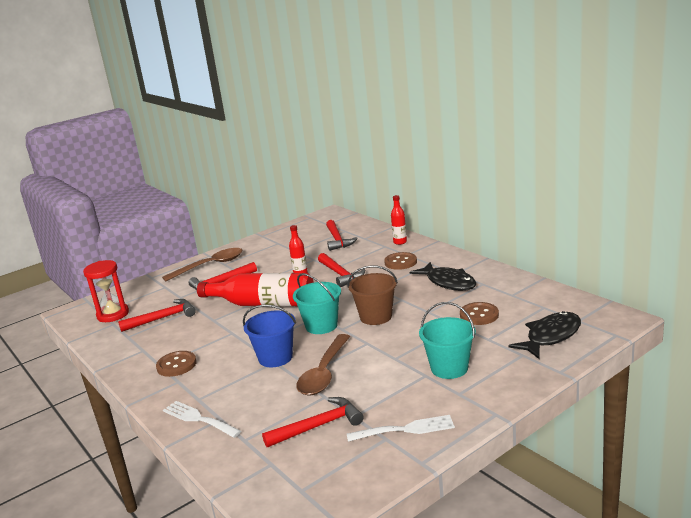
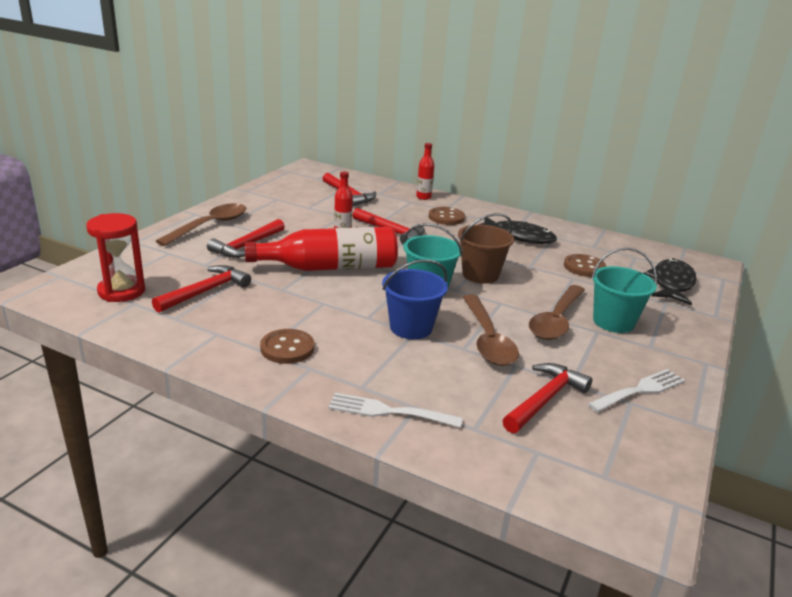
camera: 30 degrees left, 5 degrees up
(398, 362) = (556, 320): none -> brown spoon

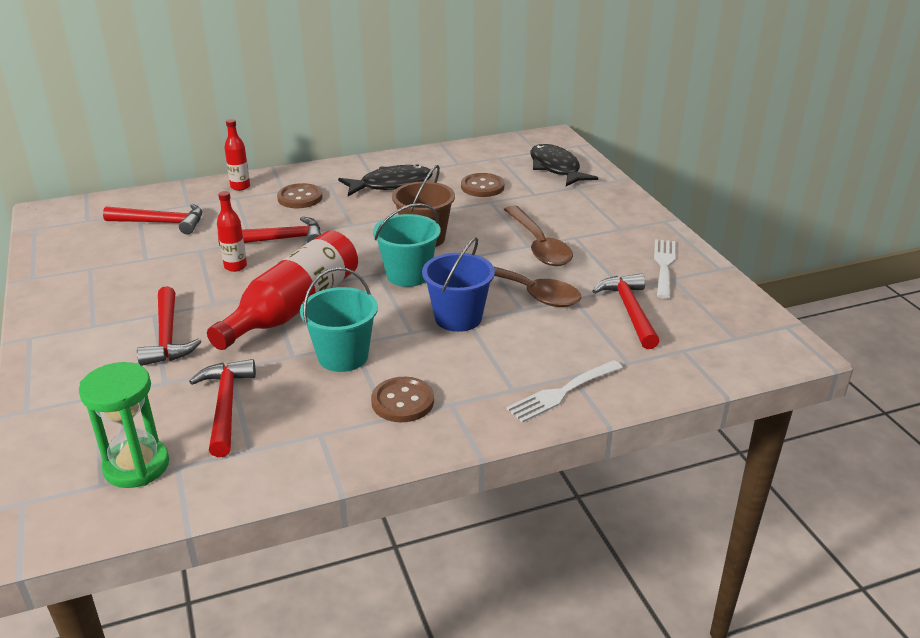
camera: 45 degrees left, 5 degrees up
(121, 291) = (136, 466): red hourglass -> green hourglass
(210, 226) = (78, 340): brown spoon -> none
(613, 322) = (572, 223): turquoise bucket -> turquoise bucket (343, 356)

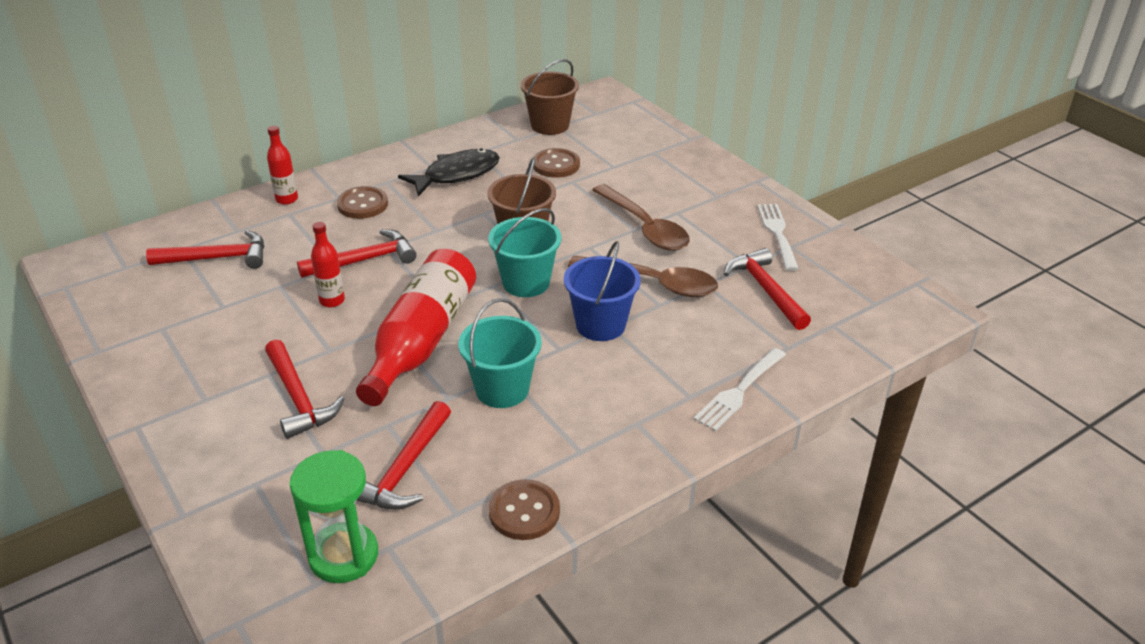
camera: 15 degrees left, 5 degrees up
(225, 406) = (405, 469): red hammer -> red hammer turned 135 degrees counterclockwise
(402, 401) = (587, 430): brown button -> brown button (524, 511)
(492, 156) = (550, 125): none -> brown bucket
(556, 168) = (623, 132): black fish -> none

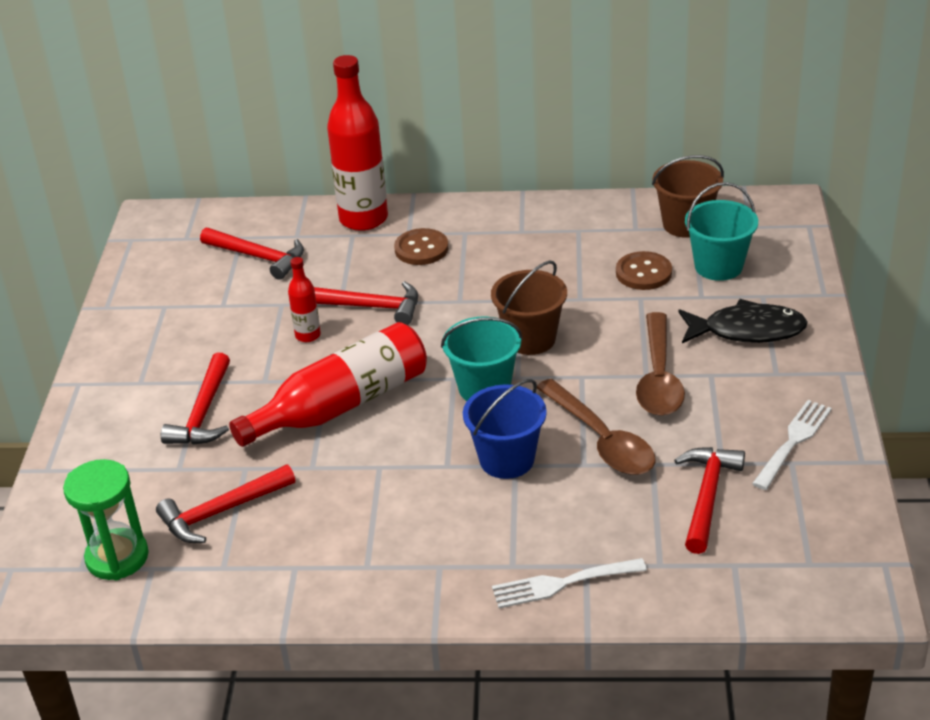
camera: 40 degrees right, 0 degrees up
(287, 199) = (363, 219): red bottle -> red bottle, size x2.10
(456, 175) = (535, 248): black fish -> black fish (747, 330)
(502, 389) = (361, 480): turquoise bucket -> turquoise bucket (718, 266)
(524, 511) = (272, 593): brown button -> none

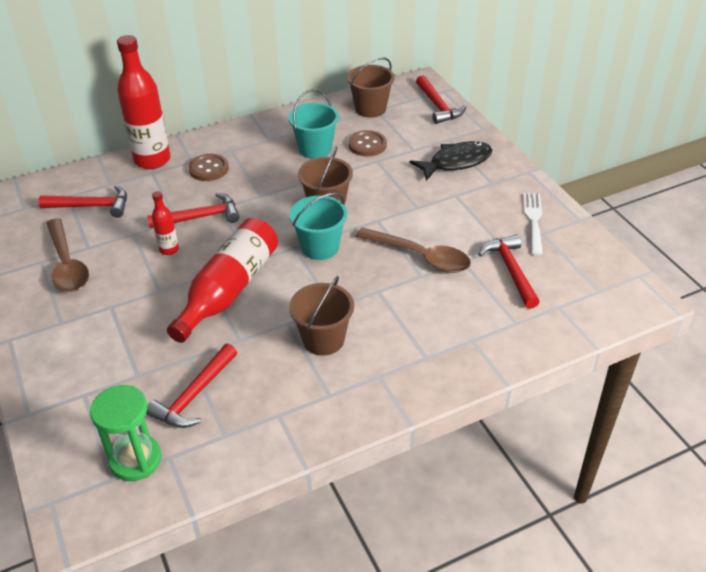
camera: 30 degrees left, 5 degrees up
(203, 412) = (128, 328): red hammer -> red hammer (438, 106)
(406, 500) = (323, 339): none -> brown bucket
(507, 459) = (370, 289): blue bucket -> none
(562, 583) = (466, 358): white fork -> none
(658, 377) = (425, 206): brown spoon -> brown spoon (67, 264)
(718, 266) = (409, 129): turquoise bucket -> turquoise bucket (315, 149)

